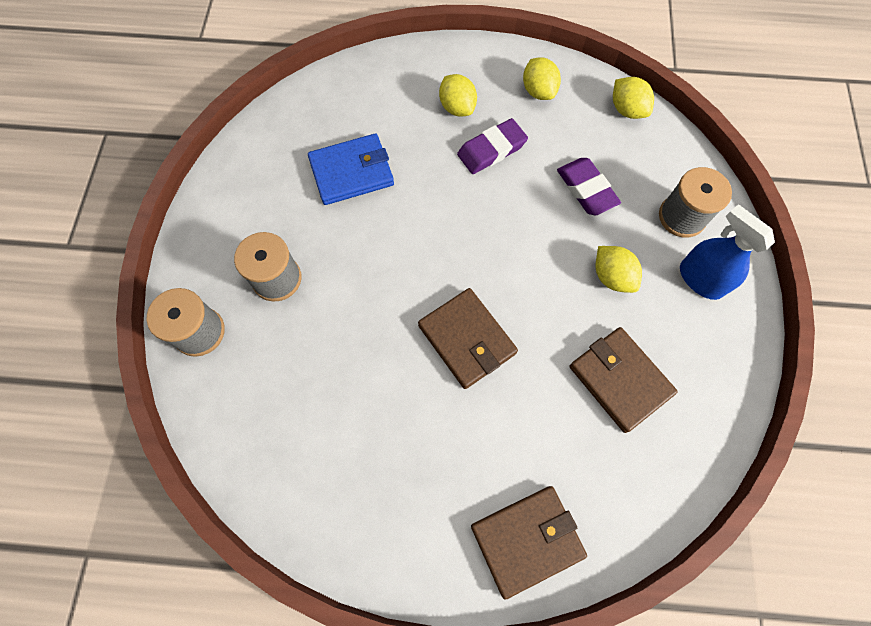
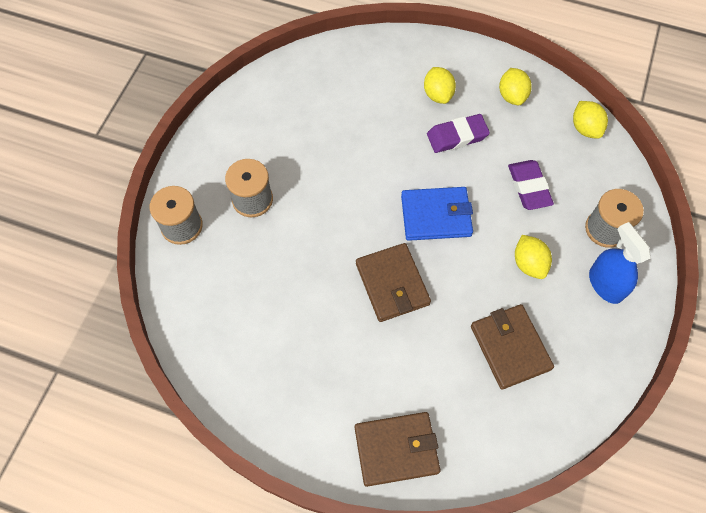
camera: 15 degrees right, 5 degrees down
(351, 172) = (335, 128): blue wallet -> blue wallet (436, 216)

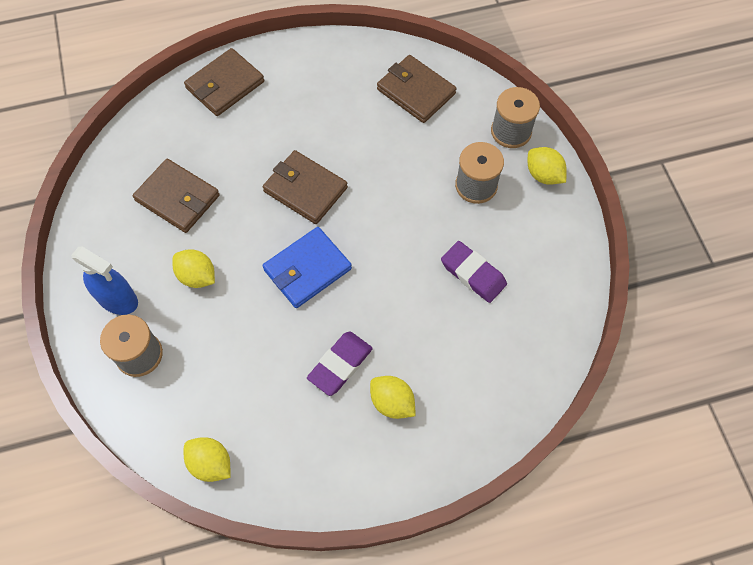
camera: 145 degrees right, 0 degrees up
(224, 317) = (416, 91): none -> brown wallet
(512, 96) = (312, 454): yellow lemon -> yellow lemon (543, 175)
(529, 187) = (236, 353): purple eraser -> purple eraser (473, 274)

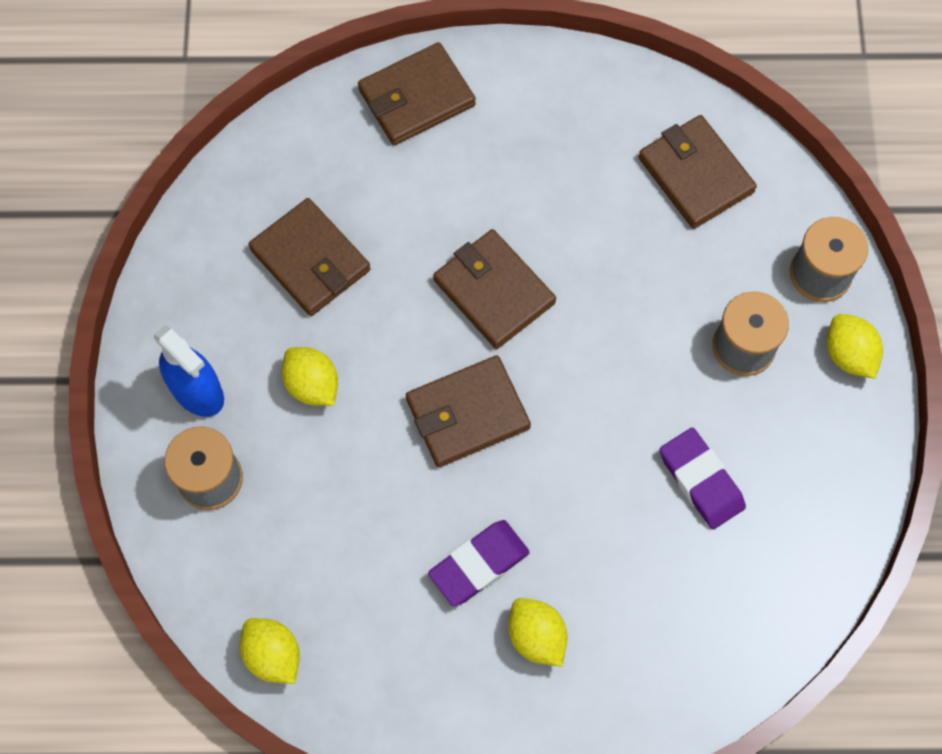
camera: 15 degrees right, 5 degrees up
(307, 269) = (467, 413): blue wallet -> brown wallet

